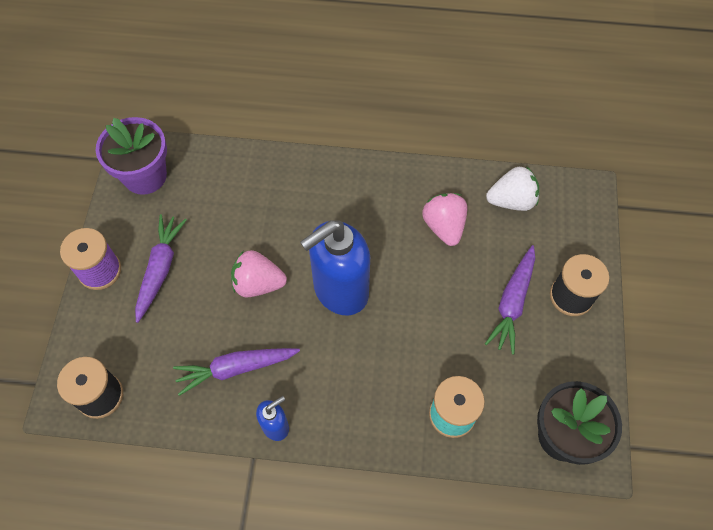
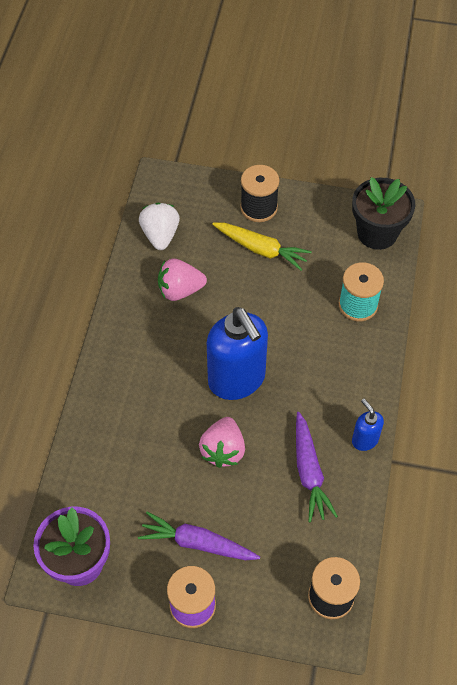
camera: 85 degrees left, 5 degrees down
(512, 303) = (261, 249): purple carrot -> yellow carrot

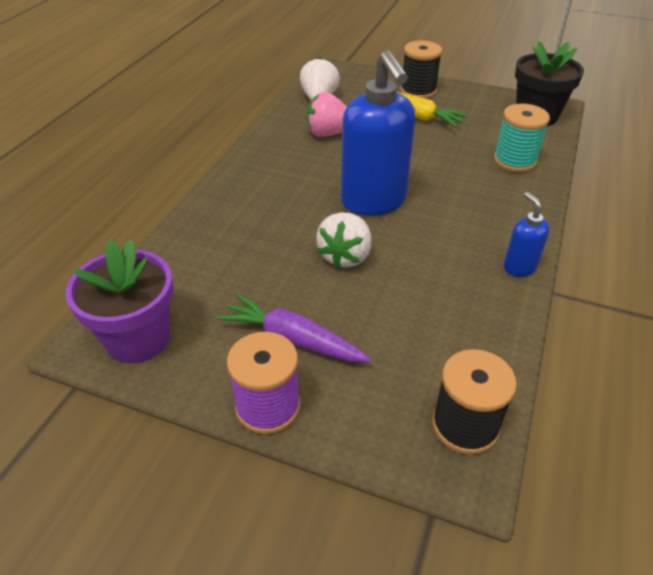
camera: 10 degrees right, 15 degrees down
(223, 450) = (345, 256): pink strawberry -> white strawberry
(309, 472) = (447, 288): purple carrot -> none

